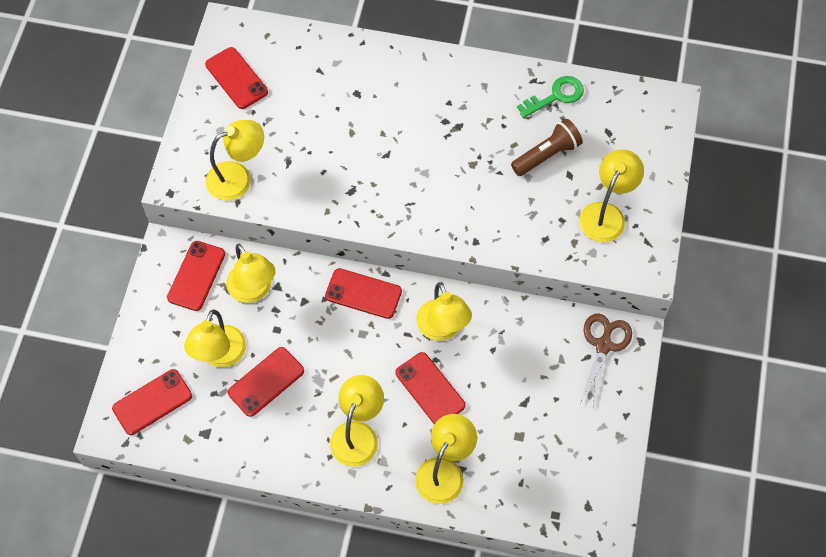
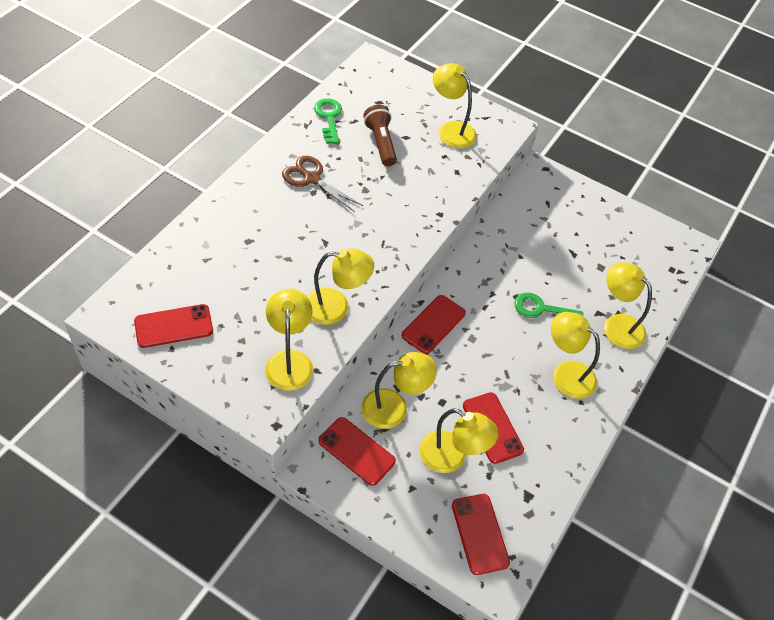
camera: 75 degrees left, 10 degrees down
(430, 389) = (541, 309): red phone -> green key
(442, 329) = (489, 281): yellow lamp -> yellow lamp (336, 307)
(603, 345) = (541, 190): brown scissors -> brown scissors (312, 179)

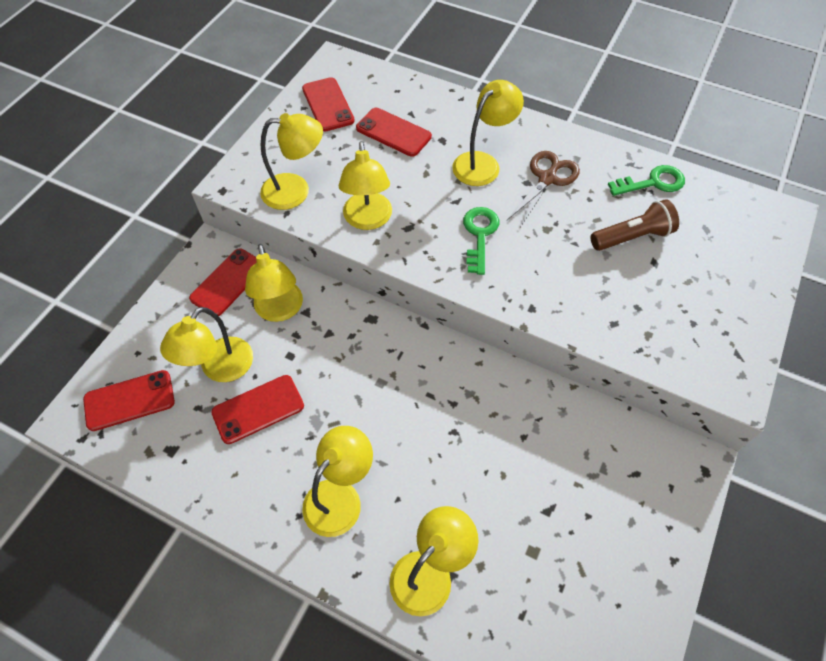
camera: 90 degrees right, 5 degrees up
(433, 324) = (394, 340): red phone -> red phone (393, 132)
(451, 130) = (691, 312): yellow lamp -> yellow lamp (482, 163)
(541, 309) = (439, 464): green key -> green key (479, 235)

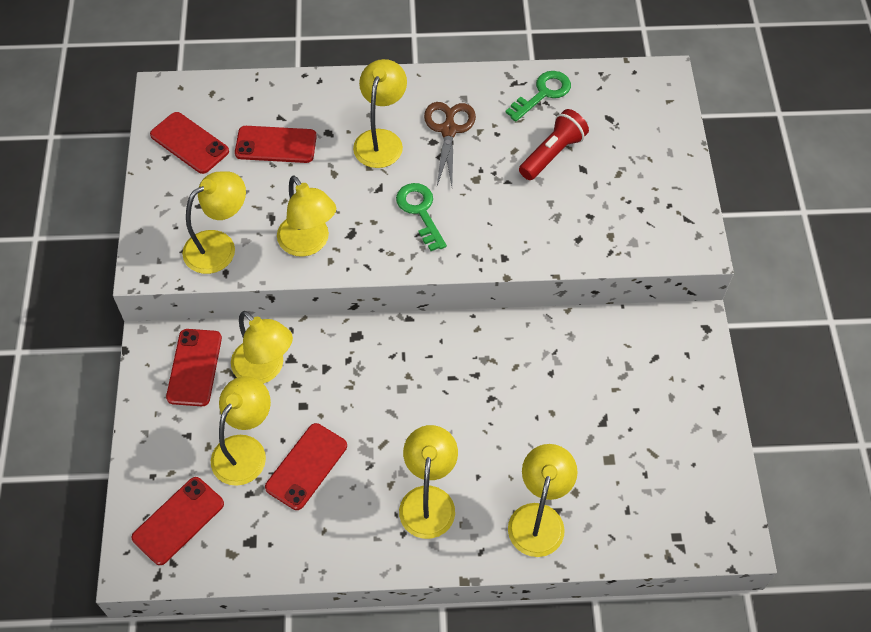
camera: 30 degrees left, 0 degrees up
(220, 369) = (245, 450): yellow lamp -> yellow lamp turned 150 degrees counterclockwise
(632, 237) = (552, 154): brown flashlight -> red flashlight

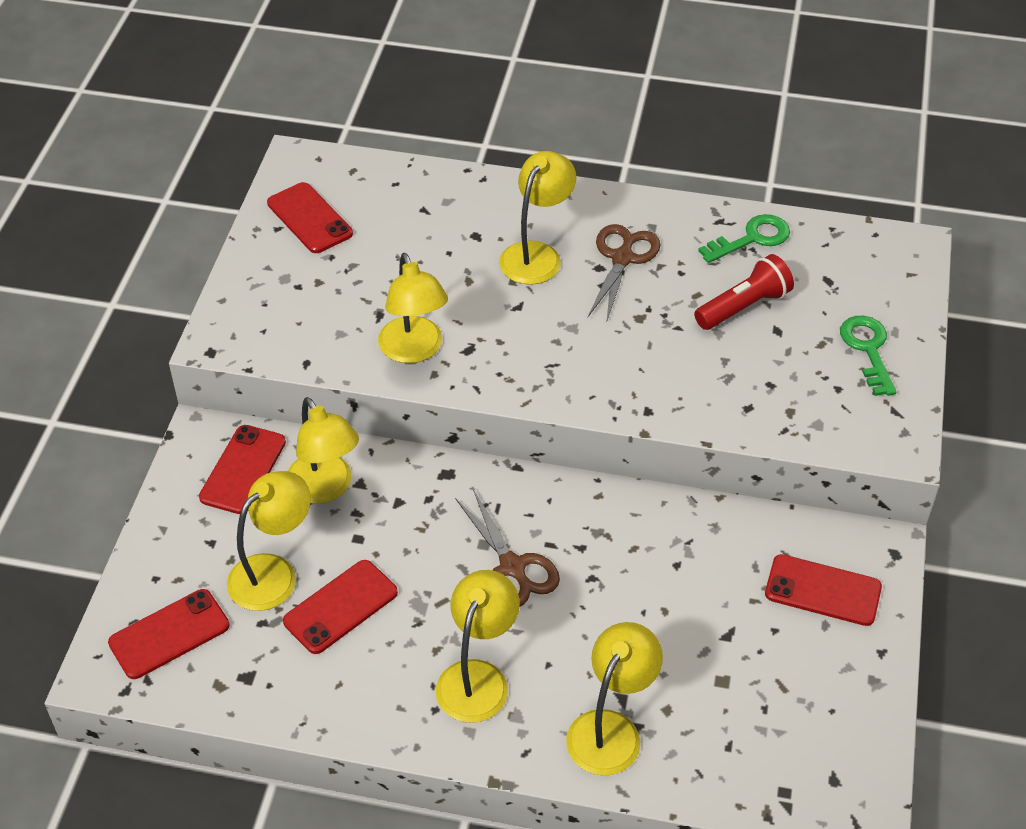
camera: 15 degrees right, 10 degrees down
(219, 246) = (308, 333): yellow lamp -> none
(276, 145) = (409, 238): red phone -> red phone (823, 590)
(420, 211) = (560, 340): green key -> green key (868, 349)
(429, 403) = (512, 567): none -> brown scissors

